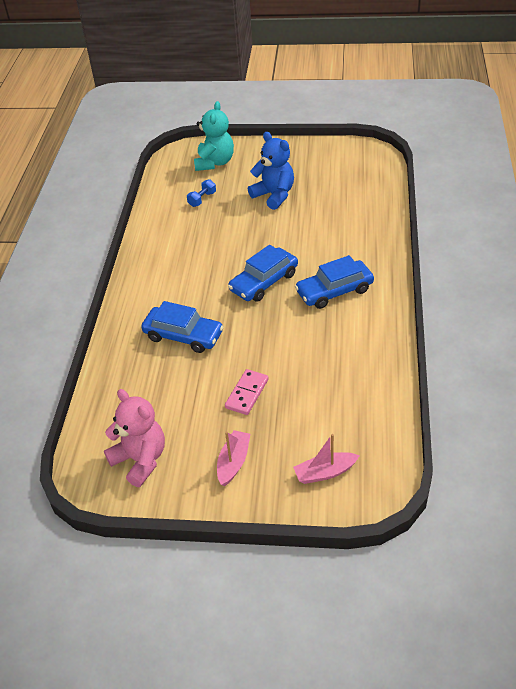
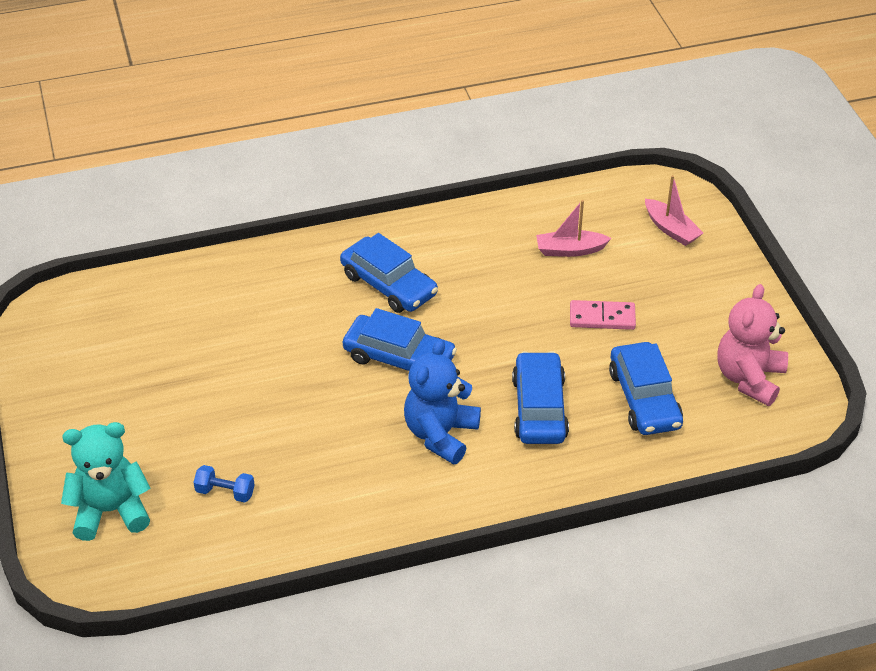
camera: 115 degrees left, 0 degrees up
(159, 391) = (644, 399): none -> blue car
(233, 462) = (702, 300): pink boat -> pink boat (570, 250)
(274, 195) = (190, 403): blue teddy bear -> blue teddy bear (440, 434)

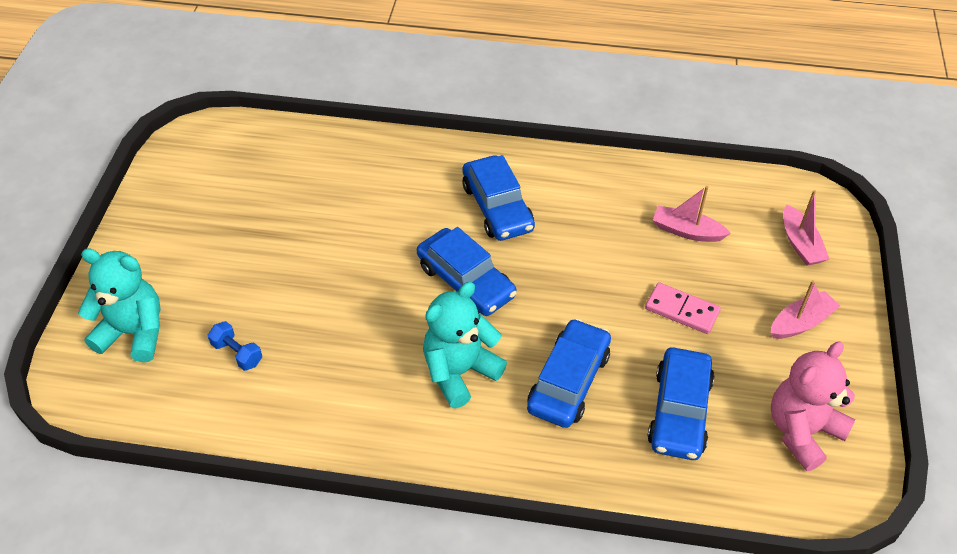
camera: 25 degrees right, 5 degrees up
(440, 434) = (459, 372): blue teddy bear -> turquoise teddy bear
(704, 294) = (801, 322): none -> pink boat

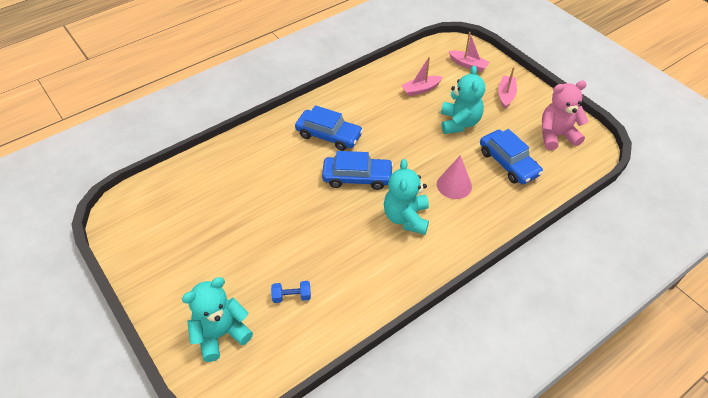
camera: 45 degrees left, 0 degrees up
(568, 381) = (454, 185): blue car -> pink cone
(682, 310) = (459, 123): pink domino -> turquoise teddy bear
(802, 431) = (556, 136): pink teddy bear -> pink teddy bear turned 75 degrees clockwise

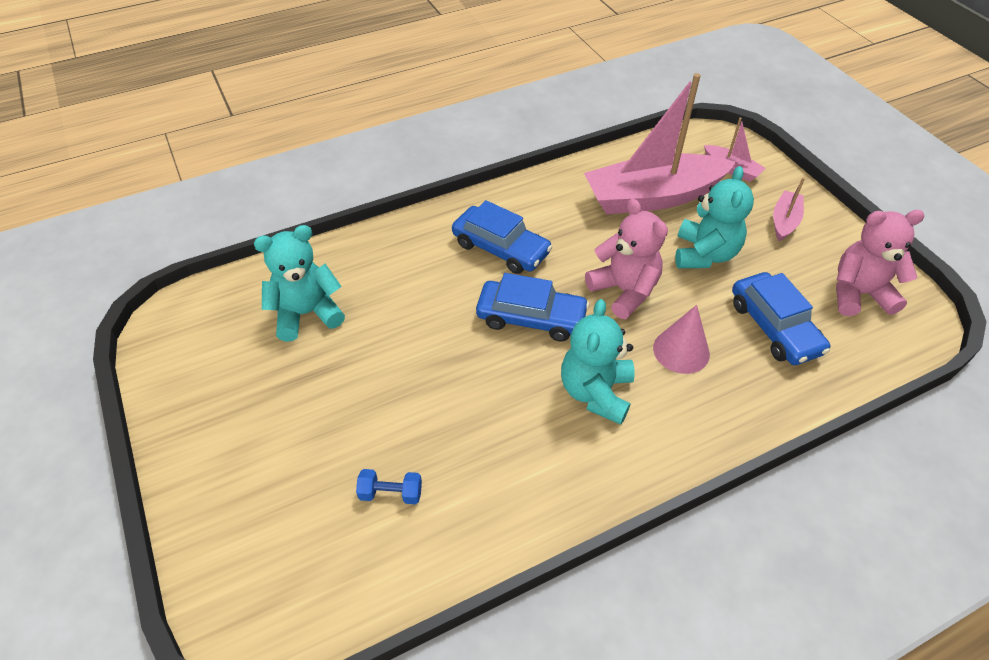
camera: 10 degrees right, 0 degrees up
(221, 334) = (268, 537): turquoise teddy bear -> turquoise teddy bear (307, 314)
(413, 153) = (624, 291): none -> pink teddy bear
(421, 89) = (652, 197): pink boat -> pink boat, size x2.26

